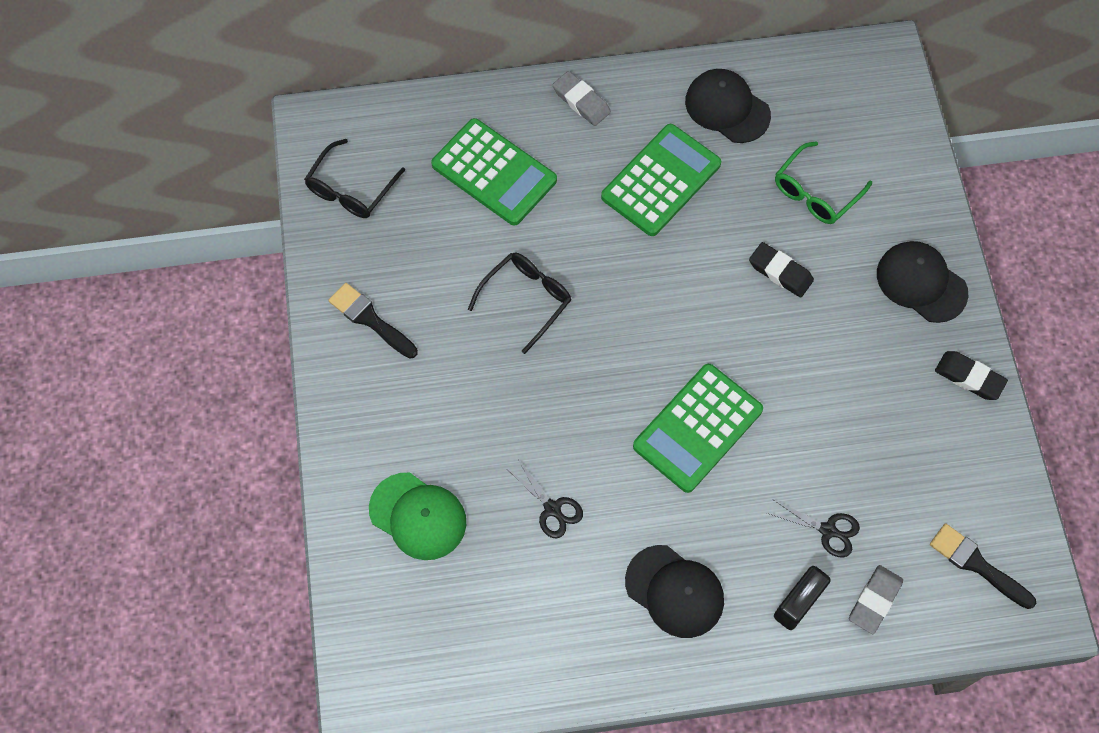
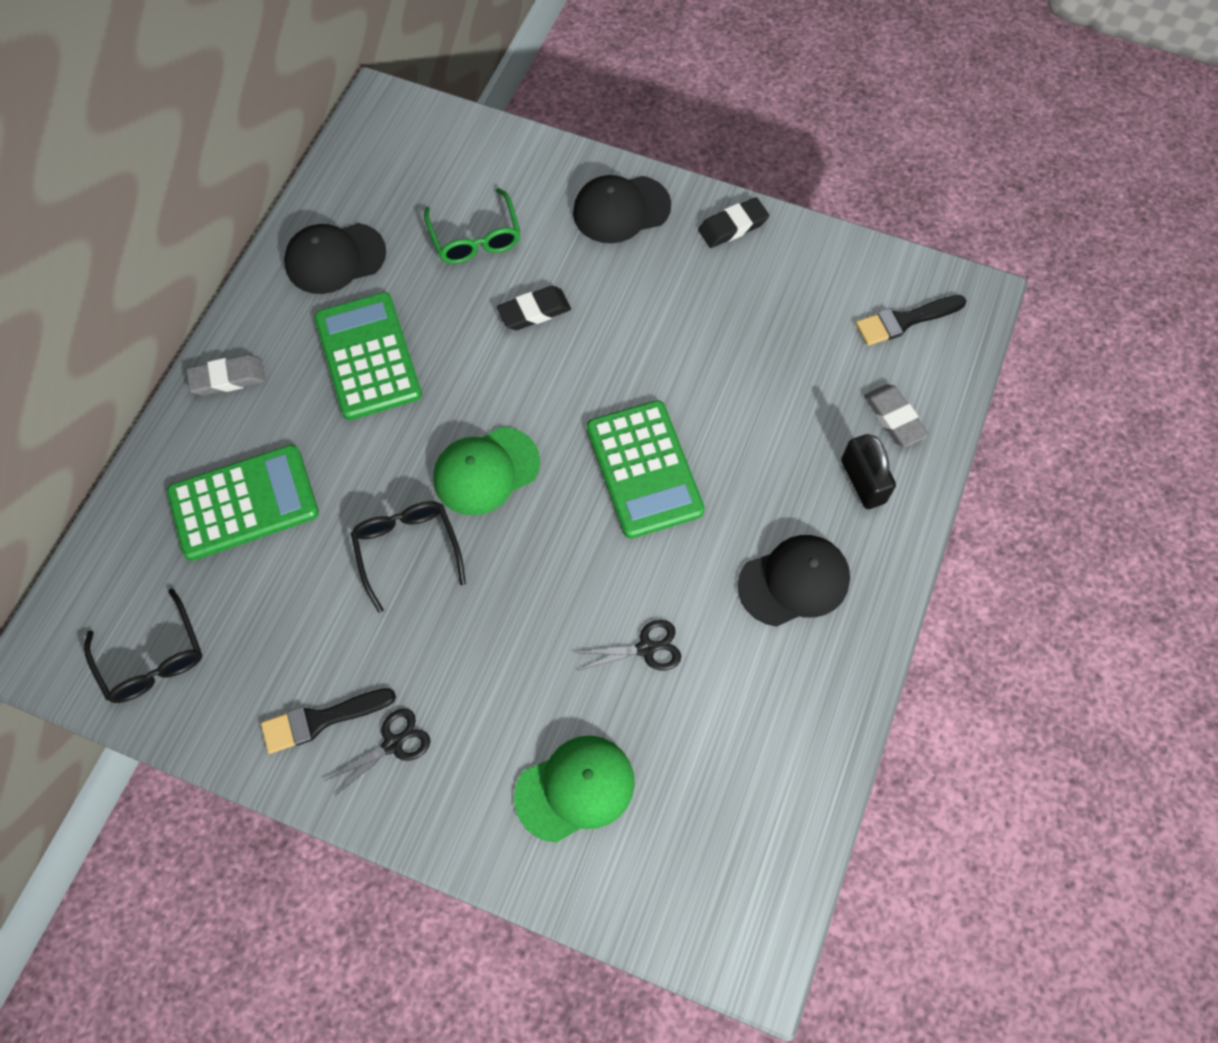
camera: 60 degrees left, 0 degrees up
(622, 316) = (486, 471): none -> green cap
(828, 530) = (808, 417): black scissors -> black scissors (393, 743)

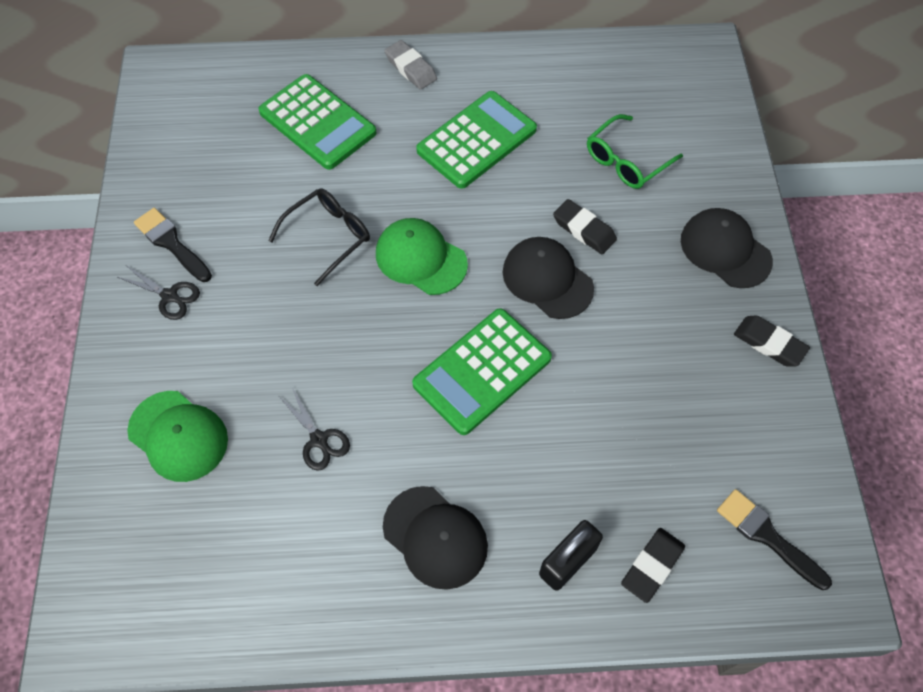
camera: 65 degrees right, 5 degrees down
(153, 658) = (179, 127): black glasses -> none
(335, 258) = (548, 83): black cap -> black cap (547, 279)
(894, 418) = (652, 566): grey eraser -> black eraser

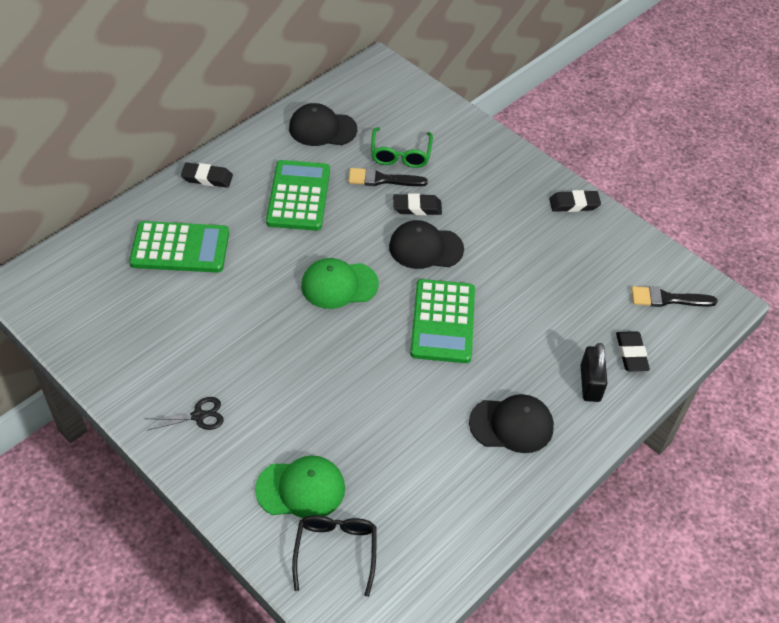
camera: 45 degrees left, 10 degrees down
(171, 243) = (162, 384): black brush -> black brush (382, 179)
(319, 440) = (391, 425): black scissors -> none
(328, 236) = (266, 310): black glasses -> black glasses (336, 551)
(411, 68) = (207, 178): grey eraser -> black eraser
(725, 250) = (503, 170): black cap -> black cap (322, 129)

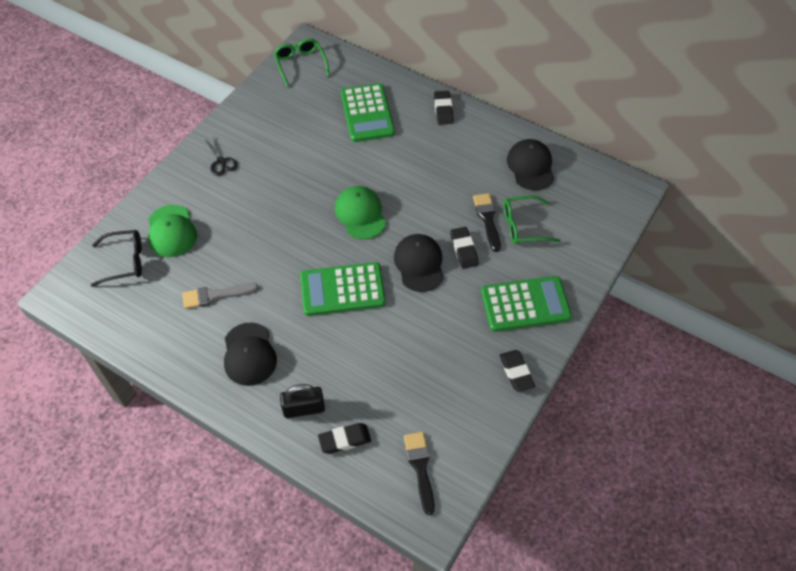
camera: 80 degrees right, 5 degrees up
(55, 300) = (300, 64): none -> green glasses
(298, 196) = (446, 168): green calculator -> green calculator (525, 304)
(419, 449) = (215, 295): none -> grey brush

